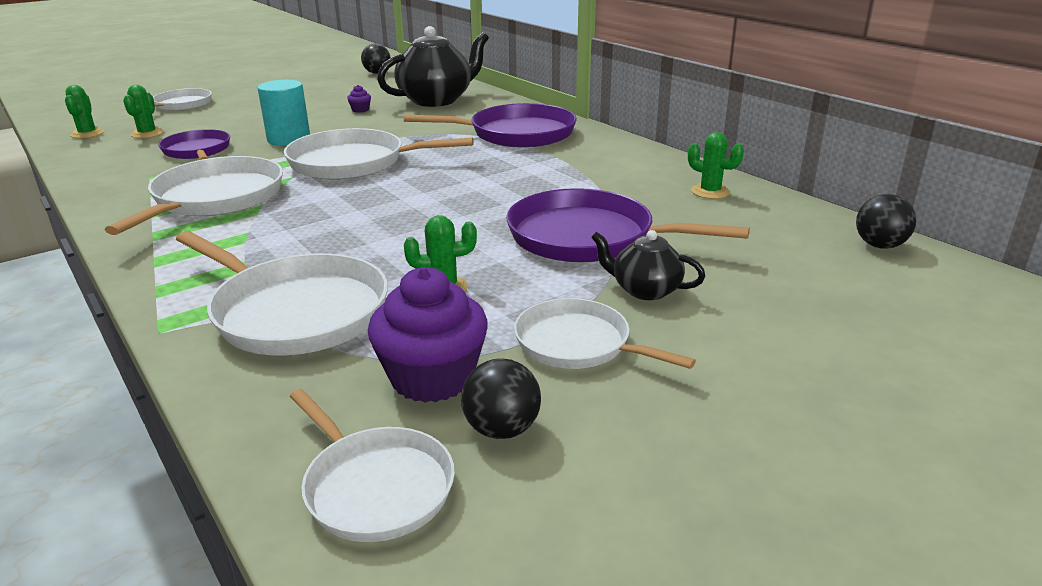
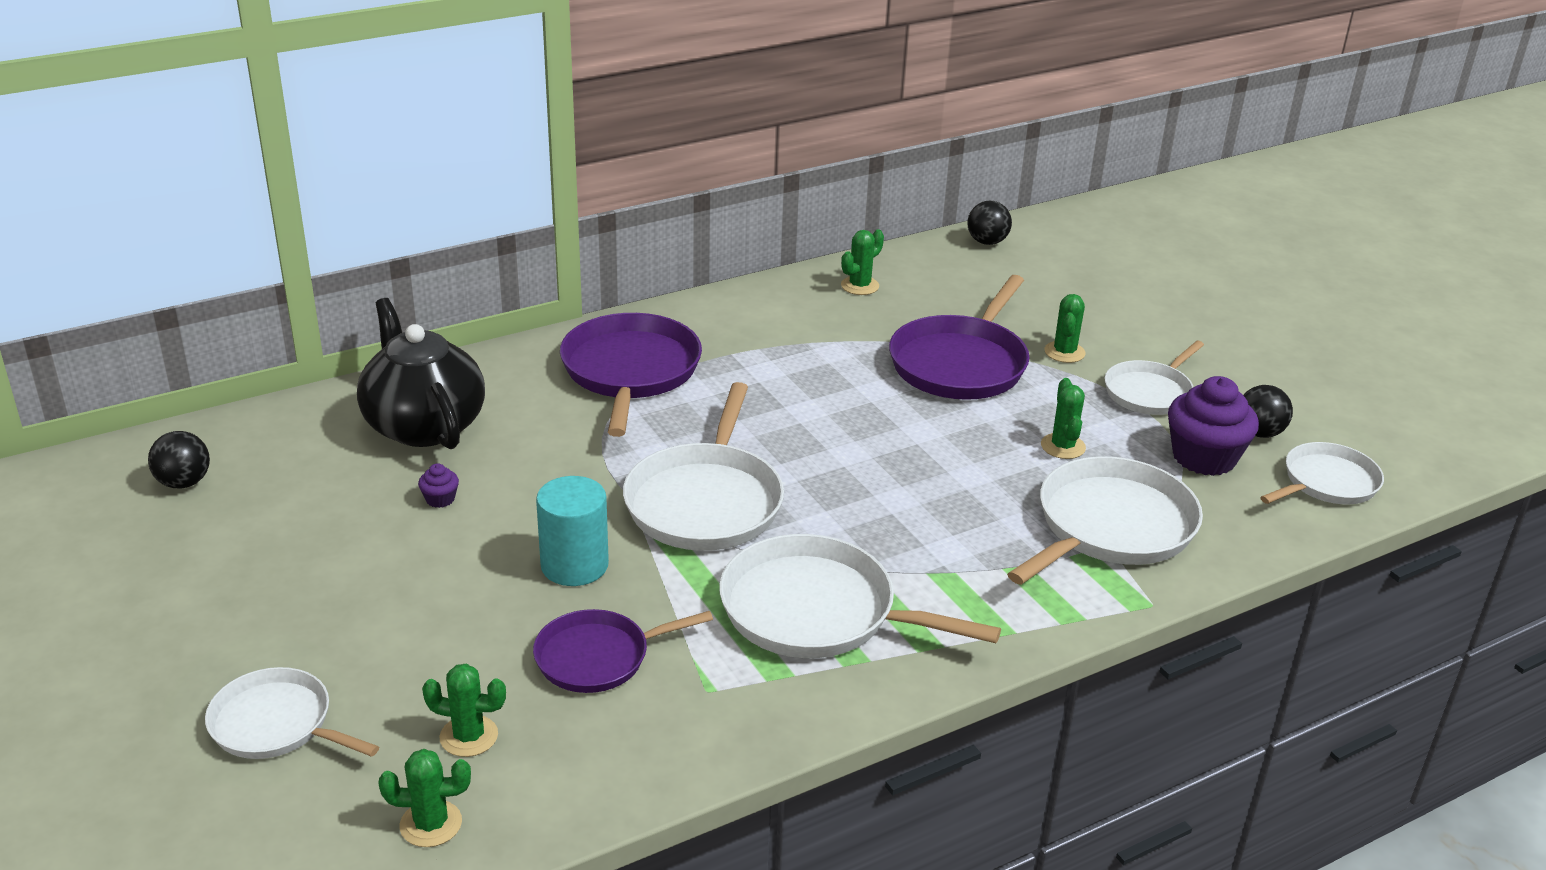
camera: 85 degrees left, 5 degrees up
(645, 290) = (1064, 352): black teapot -> green cactus

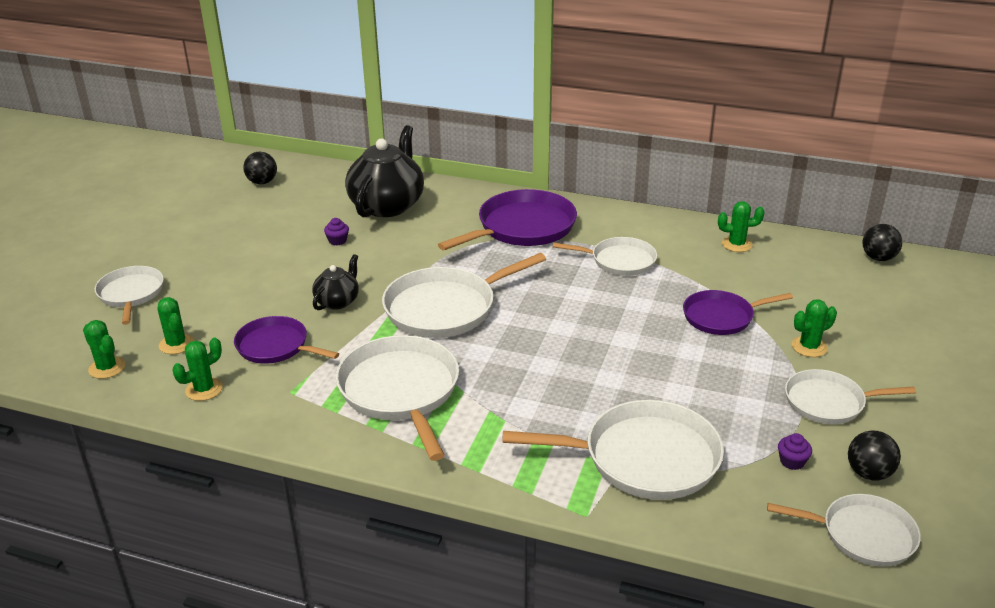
camera: 50 degrees right, 0 degrees up
(574, 565) = (337, 301): turquoise cylinder -> black teapot
(787, 357) = (619, 261): none -> white pan
(960, 364) = (721, 317): purple pan -> purple pan, size x0.62
(1063, 446) = (700, 397): green cactus -> green cactus (204, 389)
(1204, 457) = (792, 461): purple cupcake -> purple cupcake, size x0.42

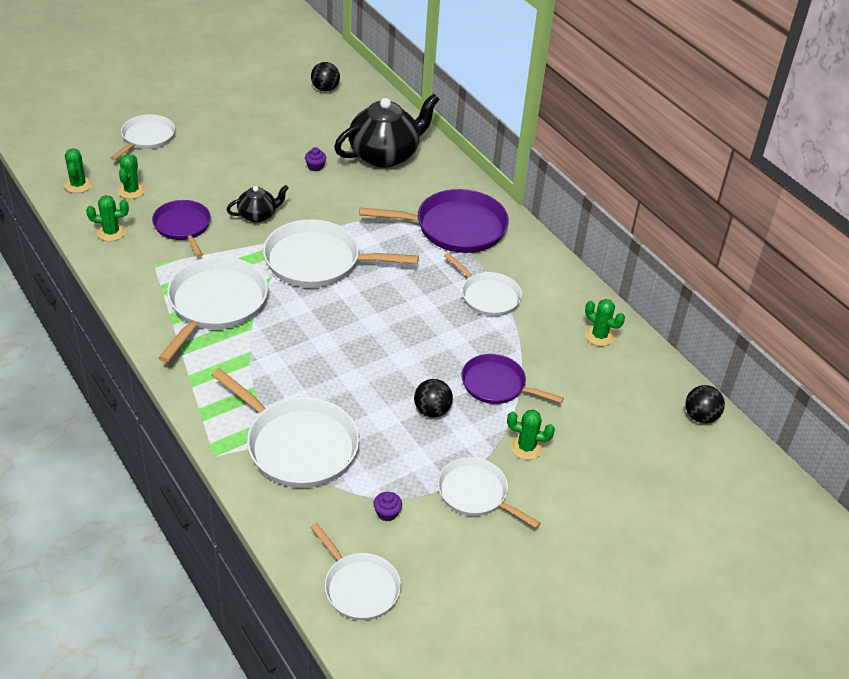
camera: 35 degrees right, 10 degrees up
(869, 473) = (425, 556): black ball -> black ball (432, 411)

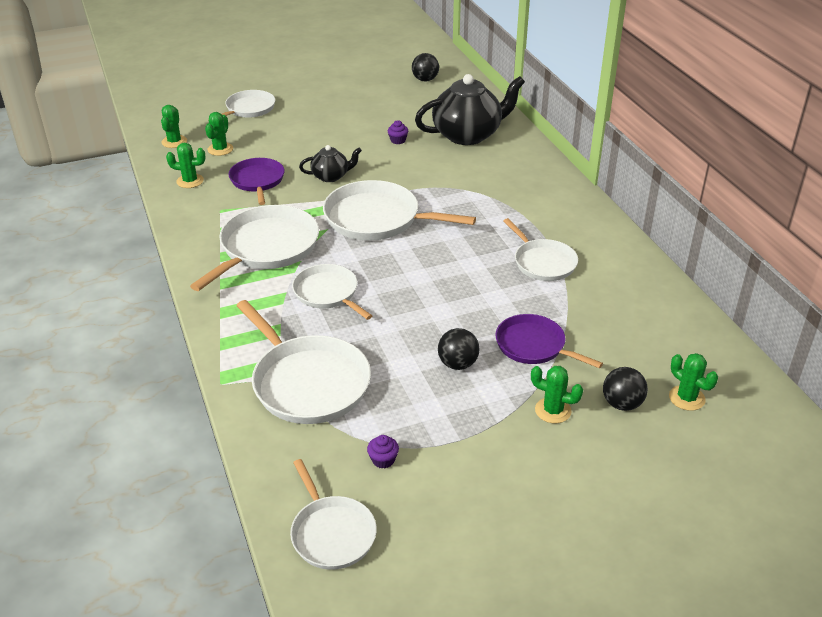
camera: 15 degrees right, 5 degrees down
(455, 227) = (523, 200): purple pan -> none
(475, 493) = (485, 451): white pan -> white pan (328, 293)
(599, 336) = (656, 309): green cactus -> green cactus (686, 398)
(700, 416) = (760, 400): black ball -> black ball (622, 404)

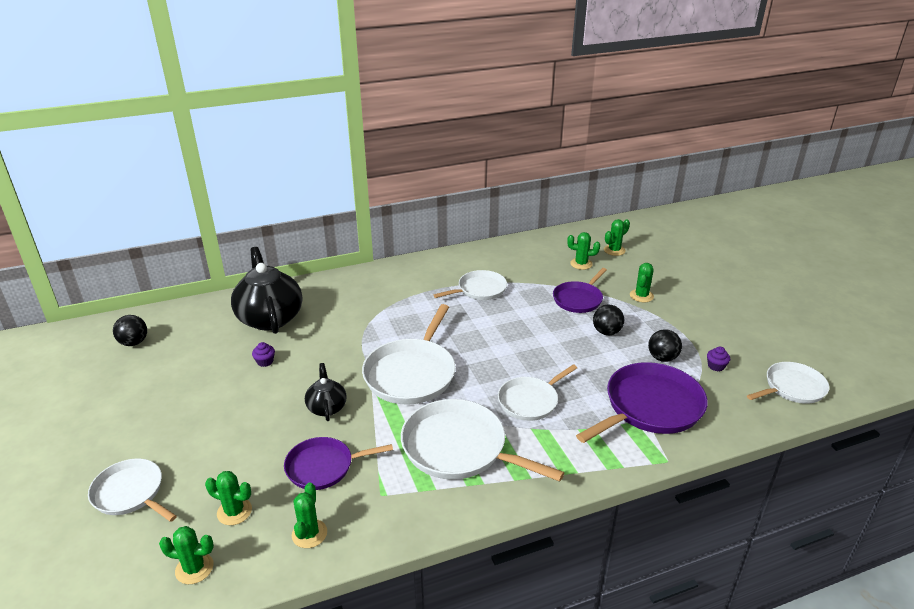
camera: 90 degrees left, 5 degrees down
(308, 383) = (650, 407): white pan -> purple pan
(622, 404) = (626, 271): black ball -> black ball (662, 358)
(632, 357) = (581, 264): none -> green cactus

